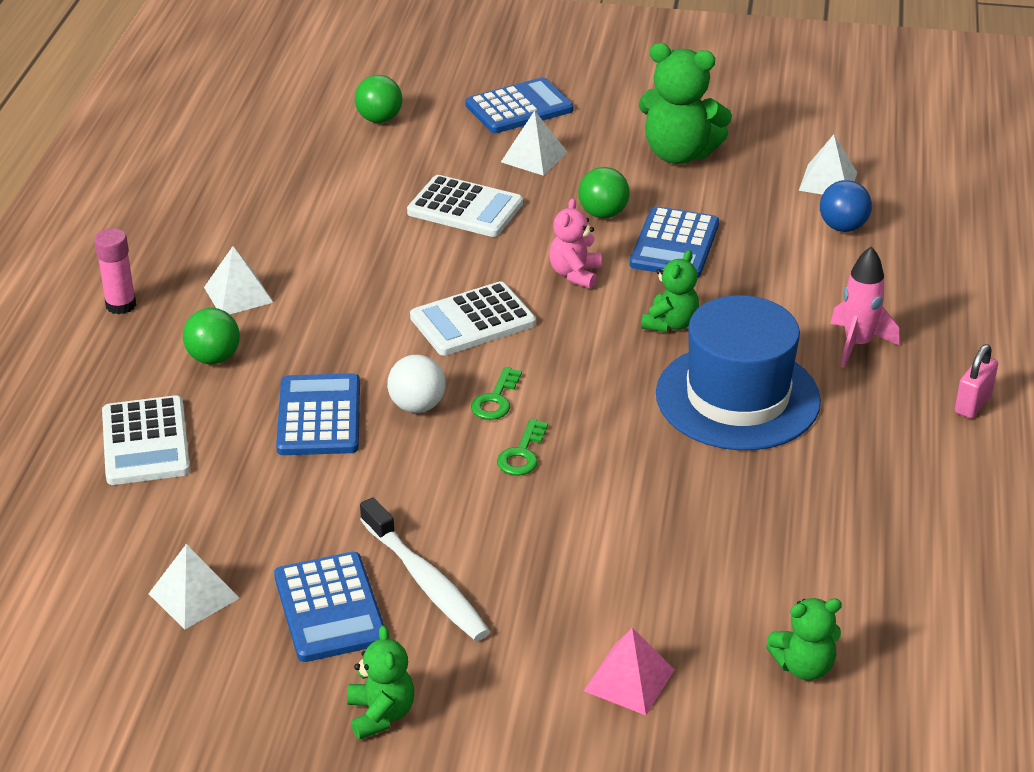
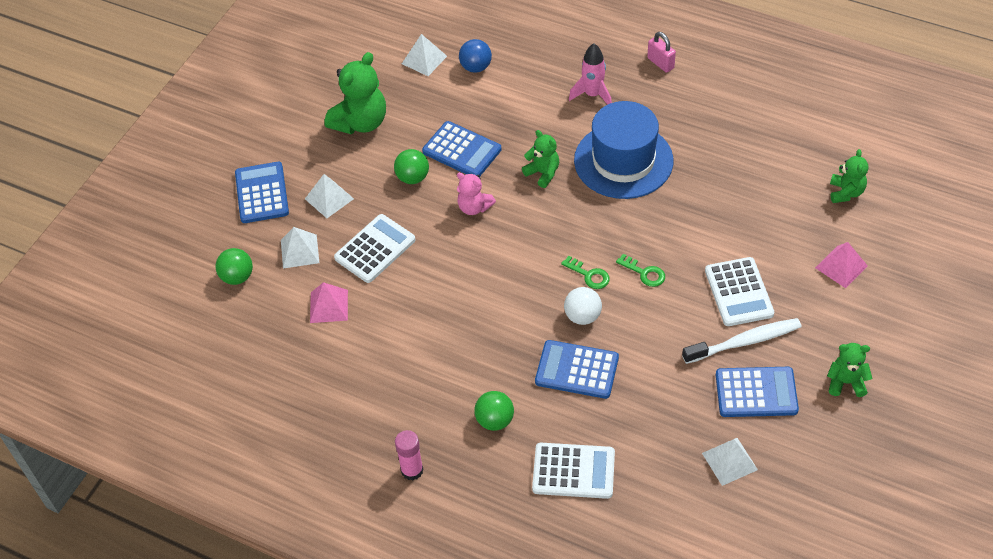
camera: 70 degrees left, 15 degrees up
(238, 295) = (426, 396): white pyramid -> white pyramid (300, 251)
(358, 192) = (329, 306): none -> pink pyramid
(473, 320) = (504, 270): white calculator -> white calculator (739, 292)

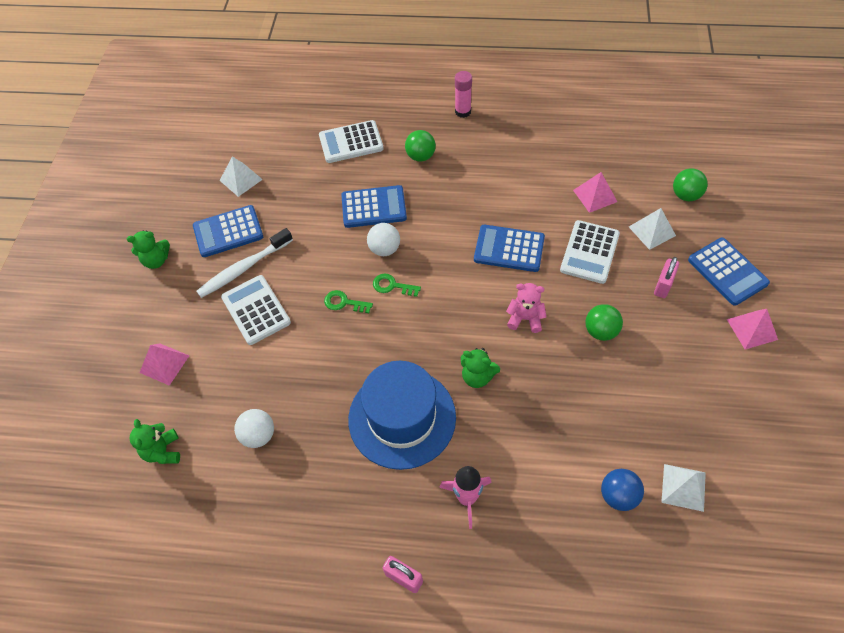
camera: 160 degrees right, 5 degrees up
(282, 143) = (752, 329): none -> pink pyramid
(329, 198) = (663, 285): white pyramid -> pink padlock
(360, 122) = (694, 378): green teddy bear -> none
(462, 150) = (571, 377): blue calculator -> blue calculator (509, 249)
(755, 181) = (258, 435): none -> white ball

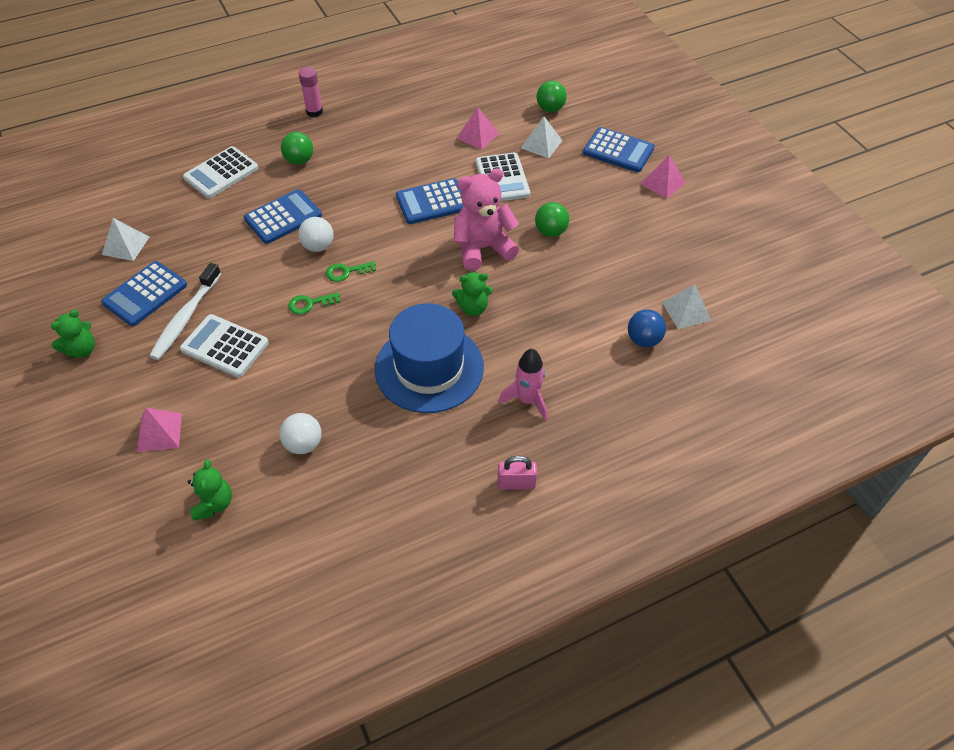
camera: 35 degrees left, 5 degrees down
(163, 451) = (214, 504): green teddy bear -> green teddy bear turned 135 degrees counterclockwise
(525, 318) = (483, 248): pink teddy bear -> pink teddy bear, size x1.74
(663, 285) = (577, 179): pink padlock -> none

